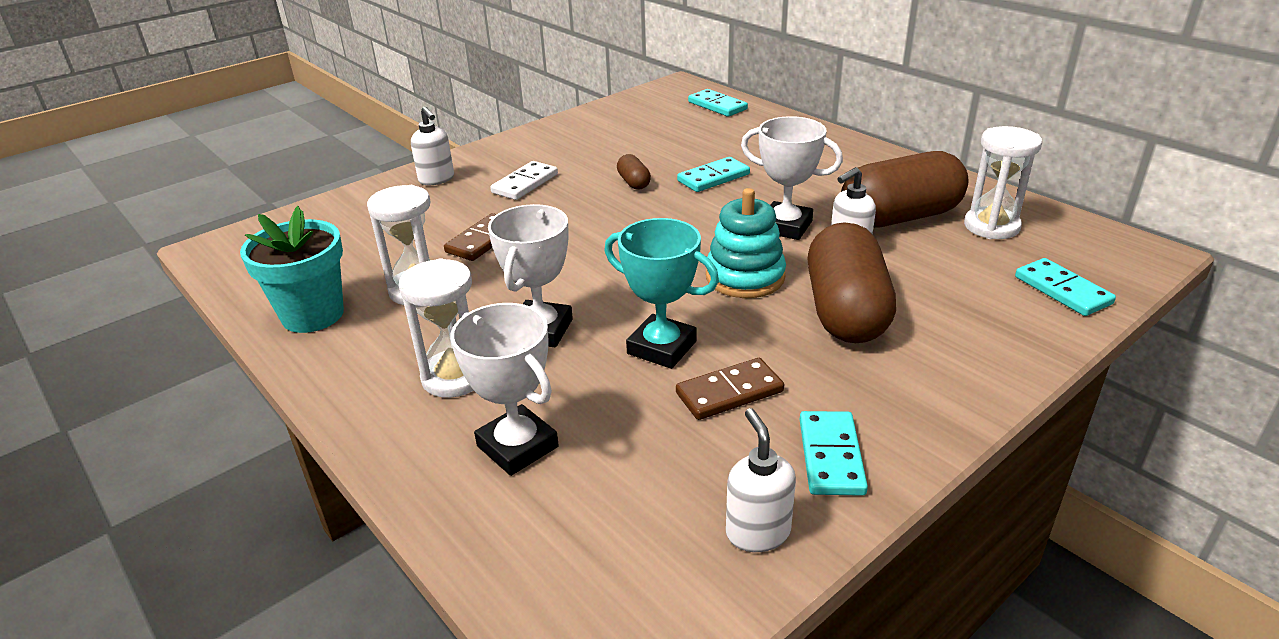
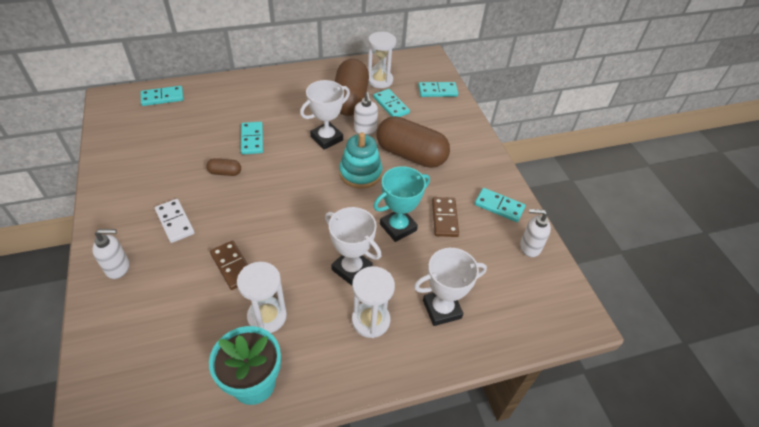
camera: 70 degrees left, 15 degrees up
(944, 255) = (391, 105): none -> turquoise domino

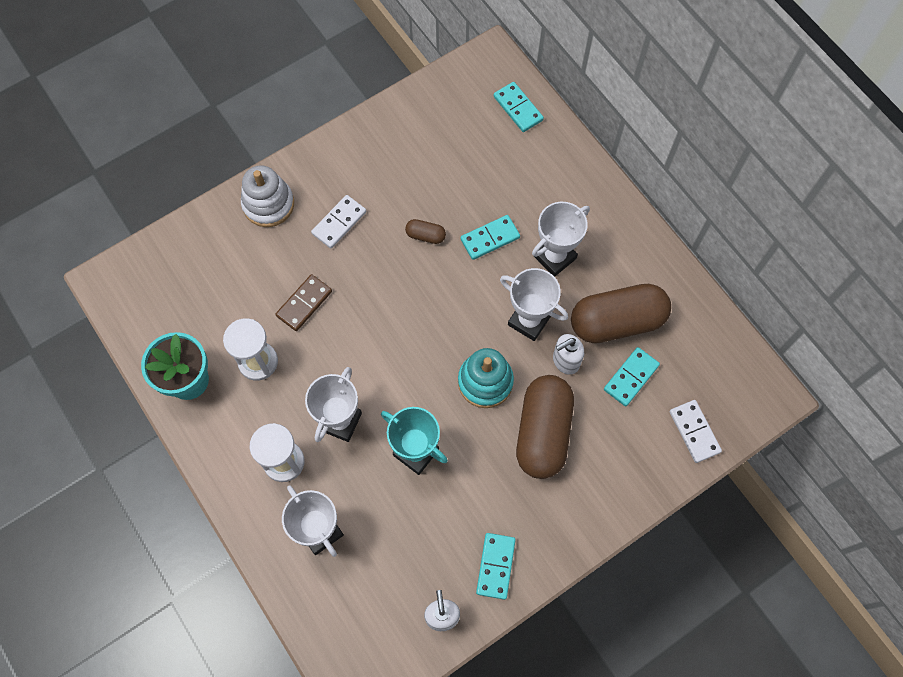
camera: 75 degrees right, 20 degrees up
(118, 267) = (268, 204): white soap dispenser -> white stacking toy
(225, 172) = (425, 235): brown capsule -> brown capsule turned 60 degrees counterclockwise
(287, 113) = (554, 257): none -> white trophy
(380, 80) = (679, 345): white hourglass -> none
(437, 91) = (694, 432): turquoise domino -> white domino
(444, 218) = (450, 502): brown domino -> none

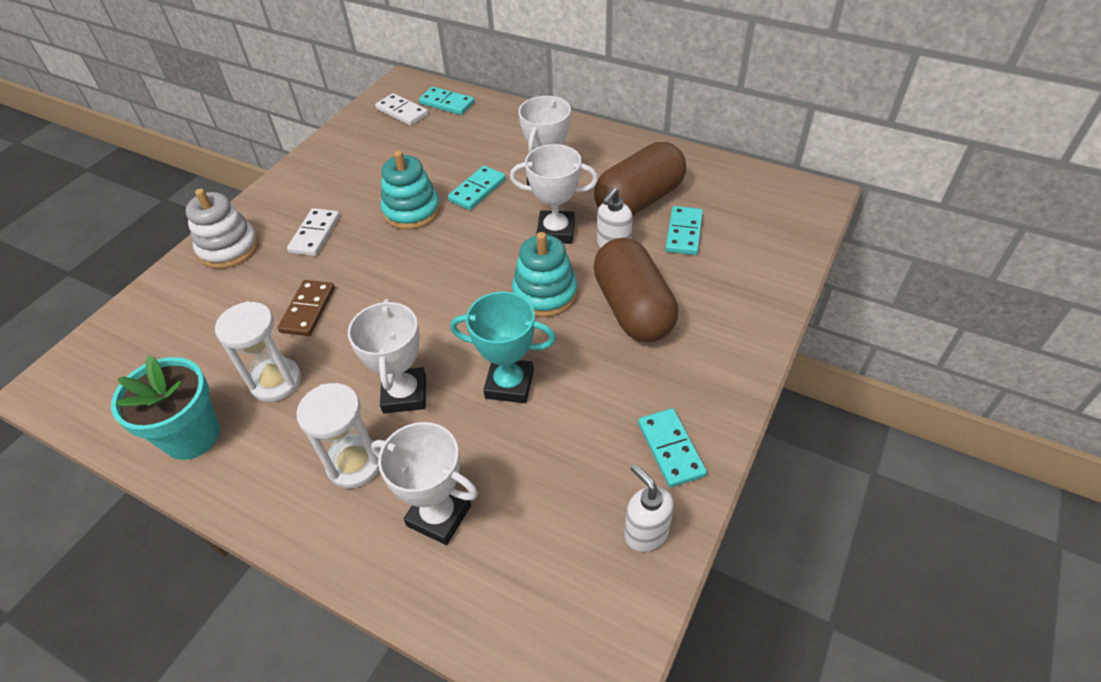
camera: 25 degrees left, 20 degrees down
(425, 235) = (412, 211): brown capsule -> turquoise stacking toy
(694, 432) = (774, 247): white domino -> white domino (402, 112)

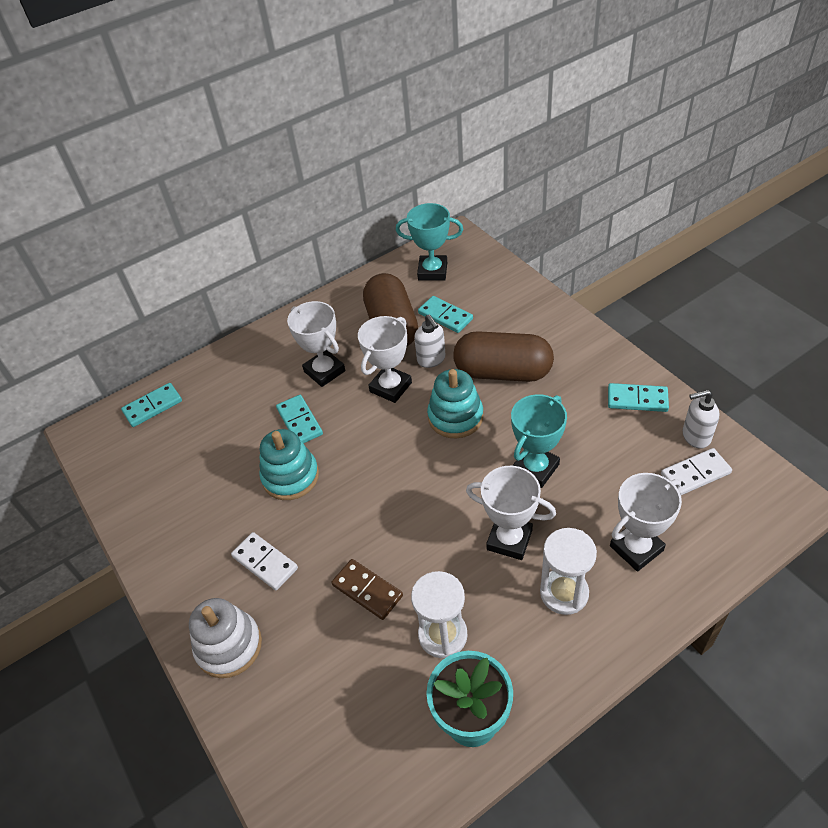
camera: 60 degrees left, 0 degrees up
(402, 112) = (133, 445): white domino -> white domino (695, 474)
(745, 198) = (432, 271): none -> turquoise trophy

